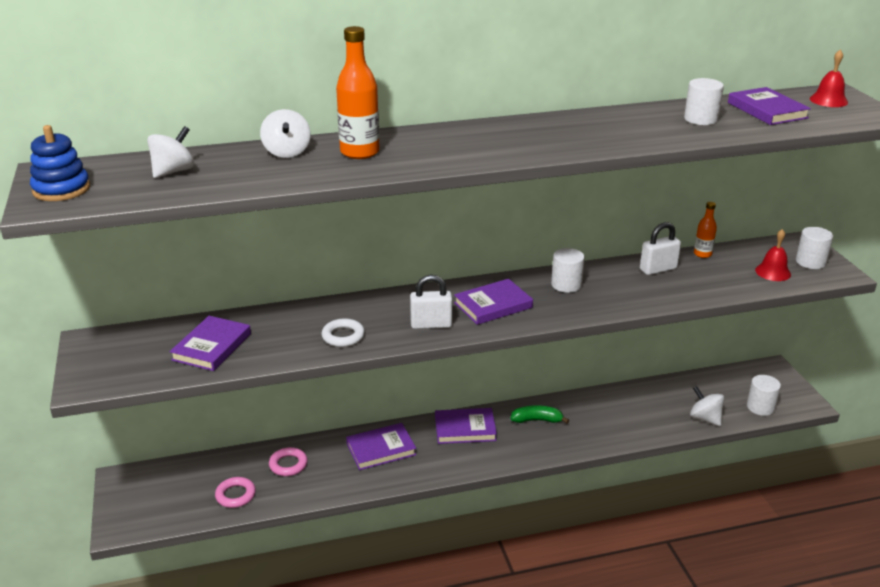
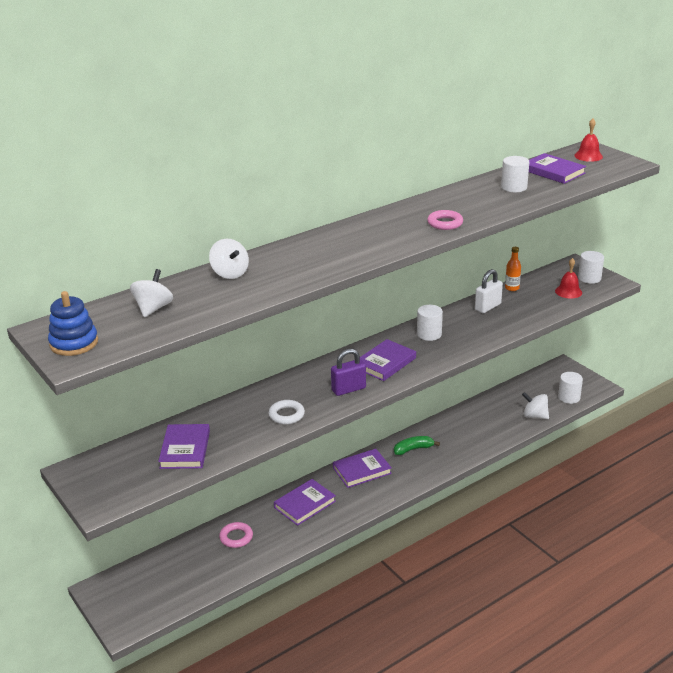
camera: 20 degrees left, 0 degrees up
(235, 495) = (207, 573): pink ring -> pink ring (445, 223)
(359, 152) = (288, 262): orange bottle -> none
(431, 325) = (348, 389): white padlock -> purple padlock

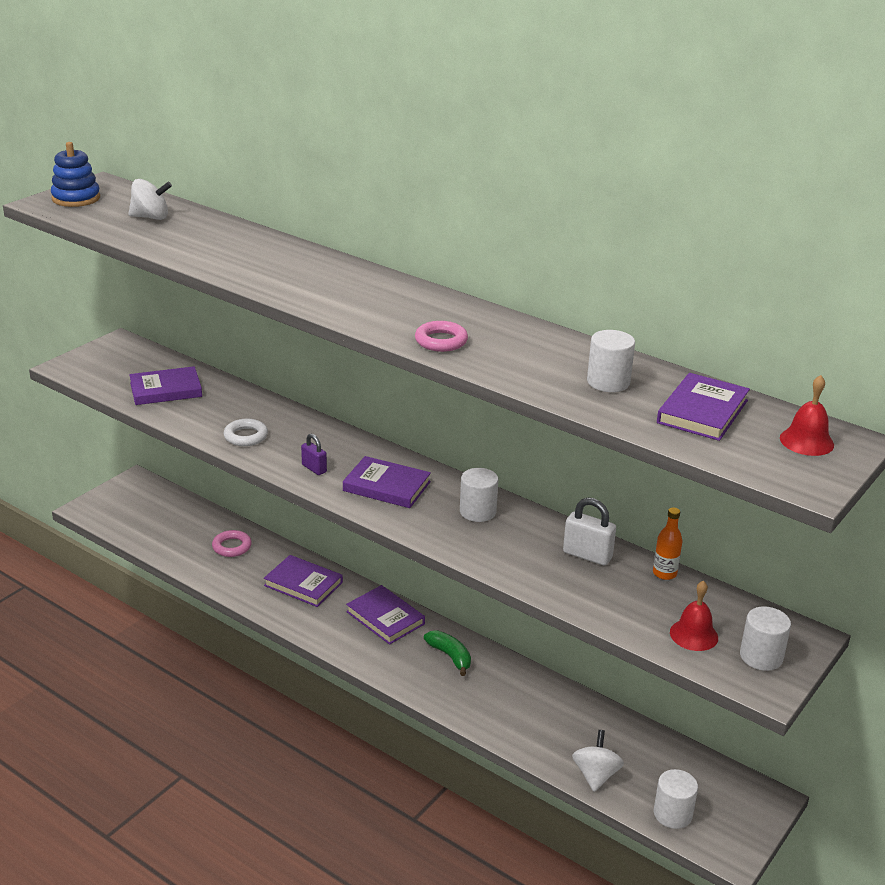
camera: 70 degrees right, 0 degrees up
(230, 273) = (241, 238): white spinning top -> none
(348, 389) = (314, 468): purple padlock -> purple padlock, size x0.64

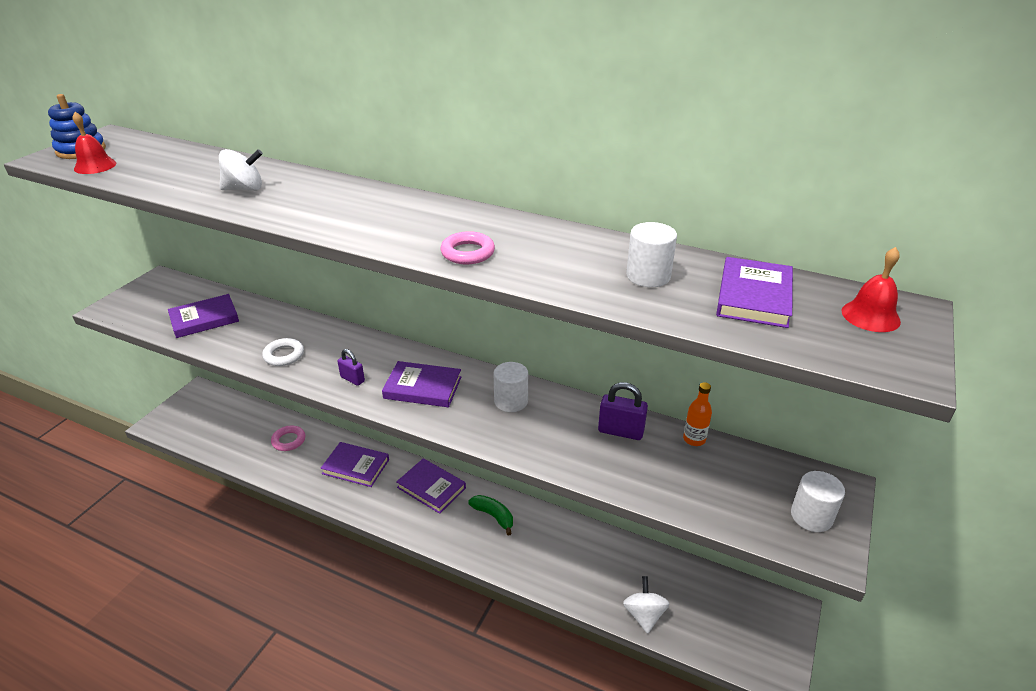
camera: 10 degrees left, 5 degrees up
(151, 217) = (157, 161): white spinning top -> white spinning top (244, 189)
(587, 555) = (620, 431): white padlock -> purple padlock
(672, 814) = (719, 643): white cylinder -> none
(694, 635) = (743, 502): red bell -> red bell (95, 166)

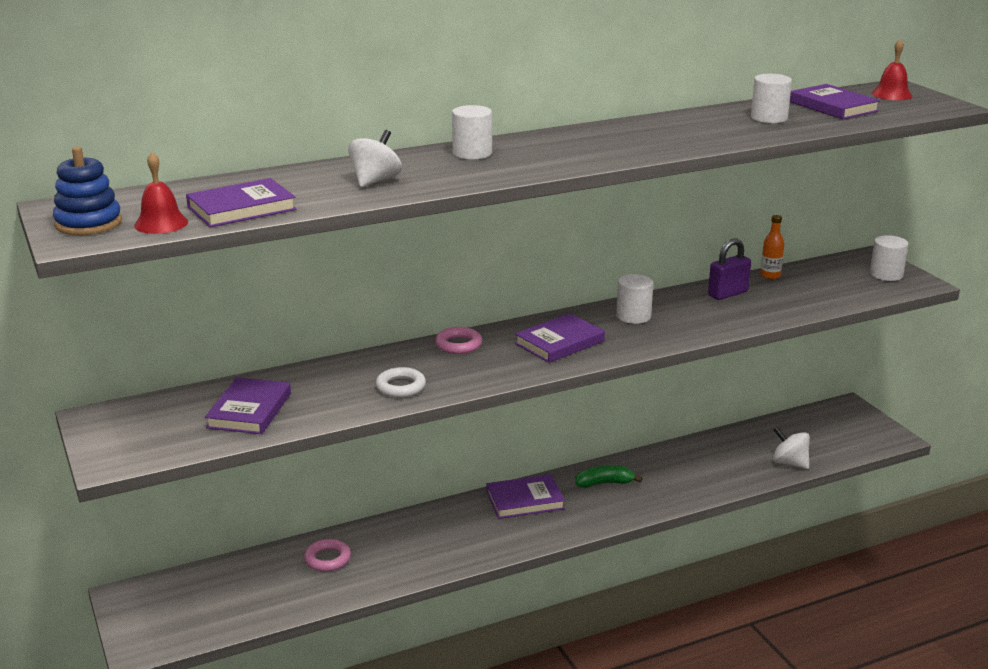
camera: 50 degrees left, 10 degrees down
(350, 195) = (472, 153): none -> white cylinder
(352, 379) = (497, 367): purple padlock -> none
(356, 466) = (433, 531): purple book -> purple book (241, 208)
(468, 253) = (652, 146): pink ring -> pink ring (458, 345)

